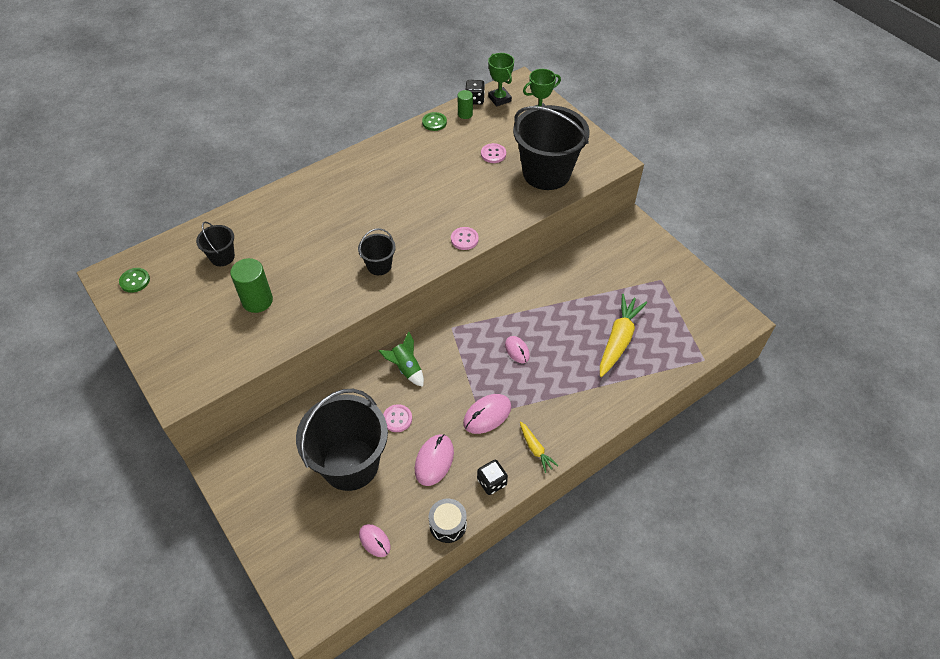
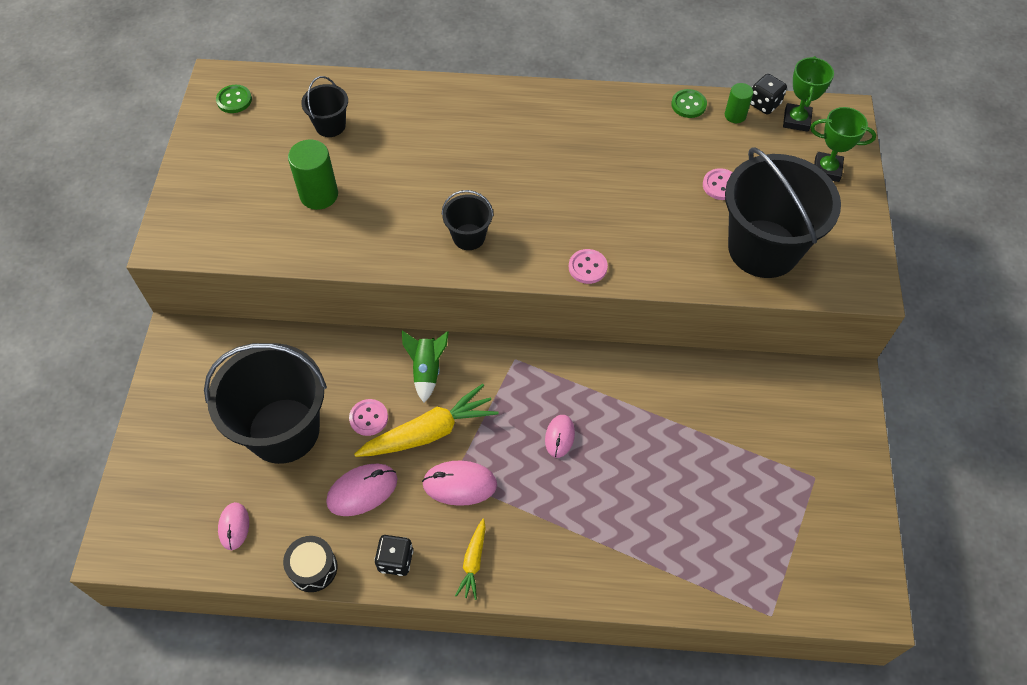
camera: 40 degrees right, 5 degrees up
(618, 339) = (688, 511): yellow carrot -> yellow carrot (429, 432)

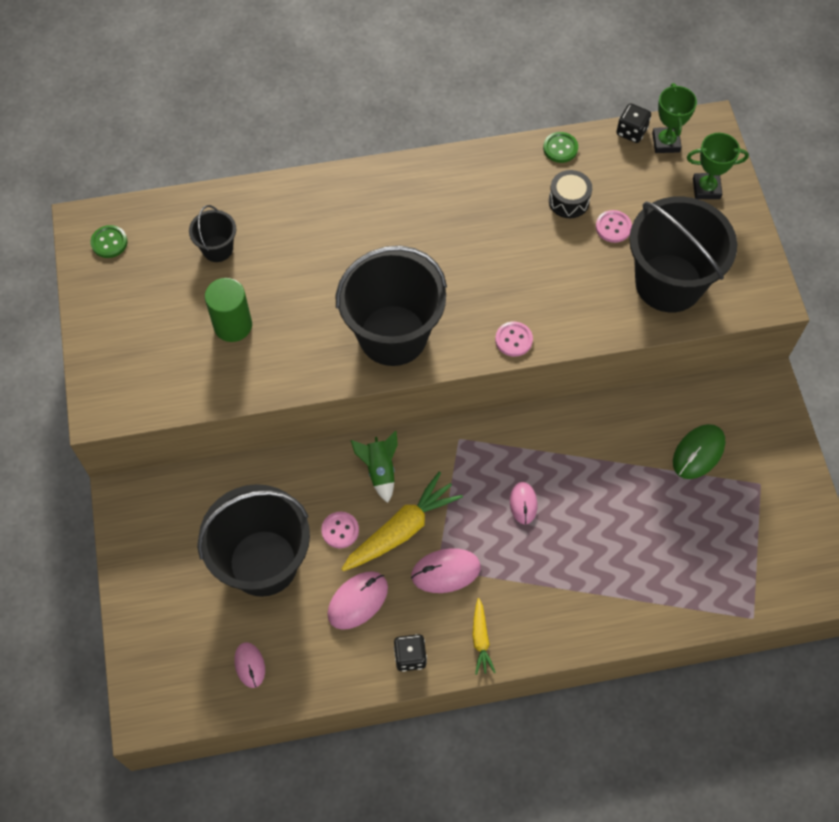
camera: 15 degrees left, 5 degrees up
(313, 568) = (337, 683): black drum -> black drum (568, 201)
(469, 237) = (393, 335): black bucket -> black bucket, size x2.16
(735, 115) = (607, 150): green cylinder -> none
(756, 430) = (698, 453): none -> green mouse

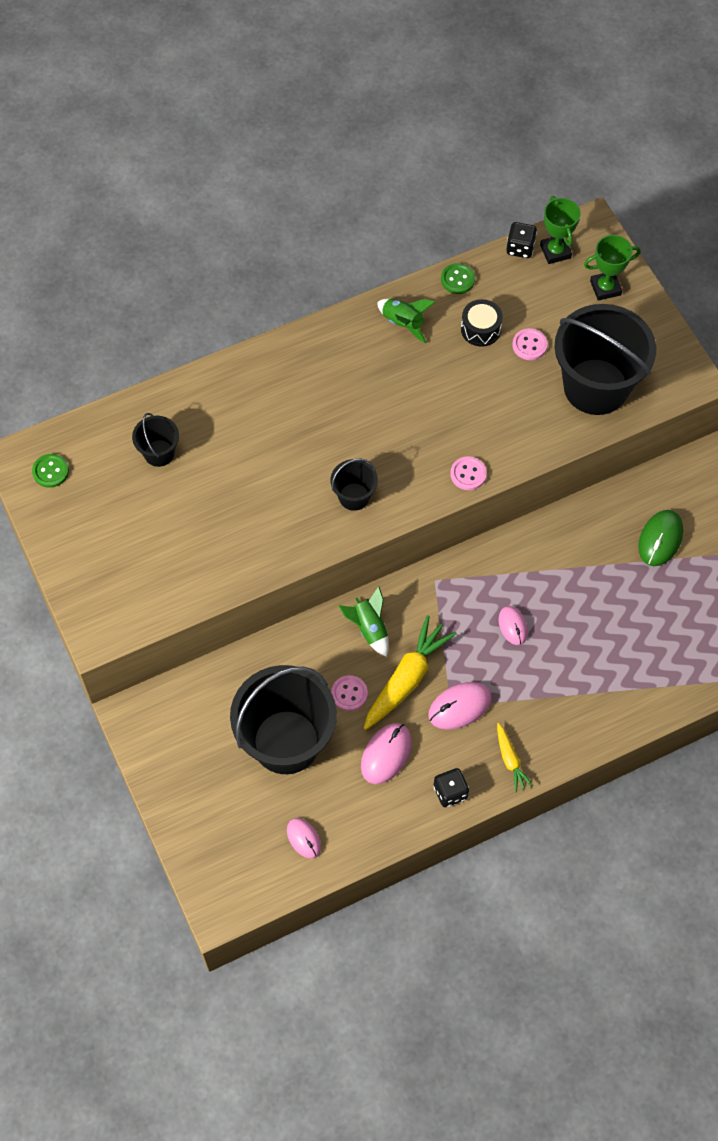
camera: 15 degrees left, 0 degrees up
(233, 325) = (198, 523): green cylinder -> none
(393, 335) = (354, 496): black bucket -> black bucket, size x0.46
(493, 178) = (403, 323): none -> green rocket

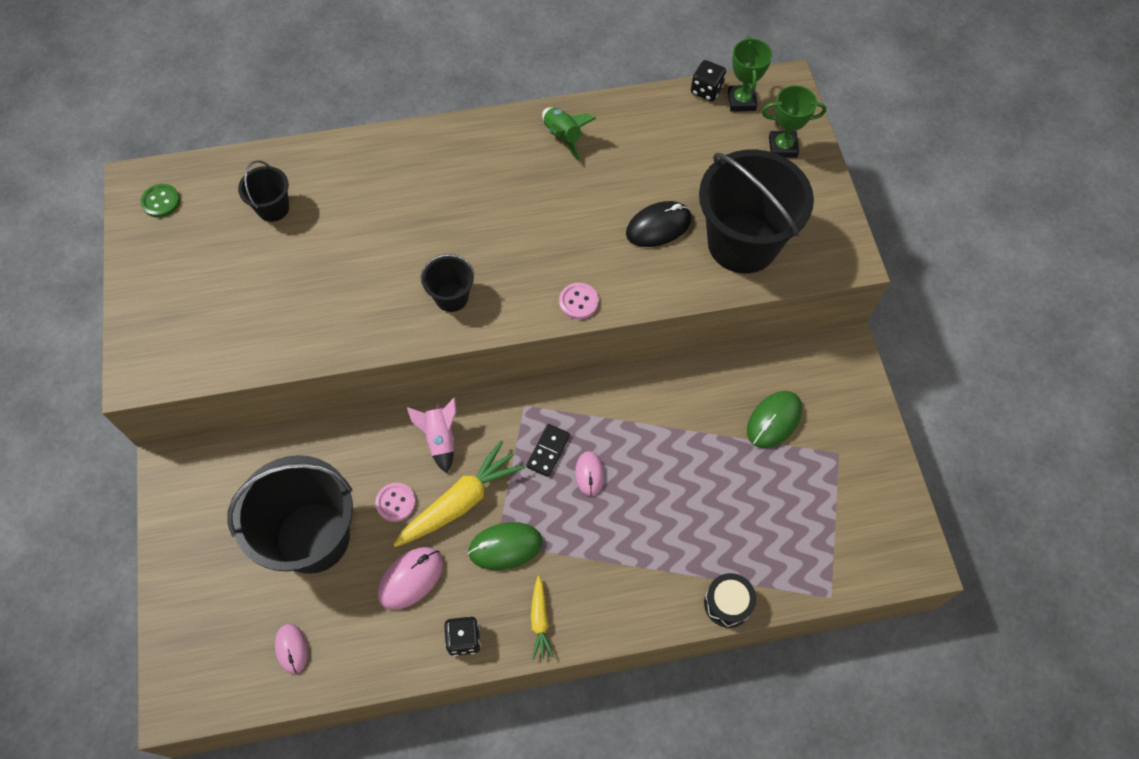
camera: 15 degrees right, 0 degrees up
(369, 628) = (440, 439): green rocket -> pink rocket
(457, 279) = (633, 107): green button -> none
(459, 707) = (505, 547): pink mouse -> green mouse
(469, 615) = (548, 451): none -> black domino
(480, 329) = (640, 159): black drum -> black drum (727, 603)
(517, 389) = (658, 226): none -> black mouse
(529, 345) = (686, 186): pink button -> none

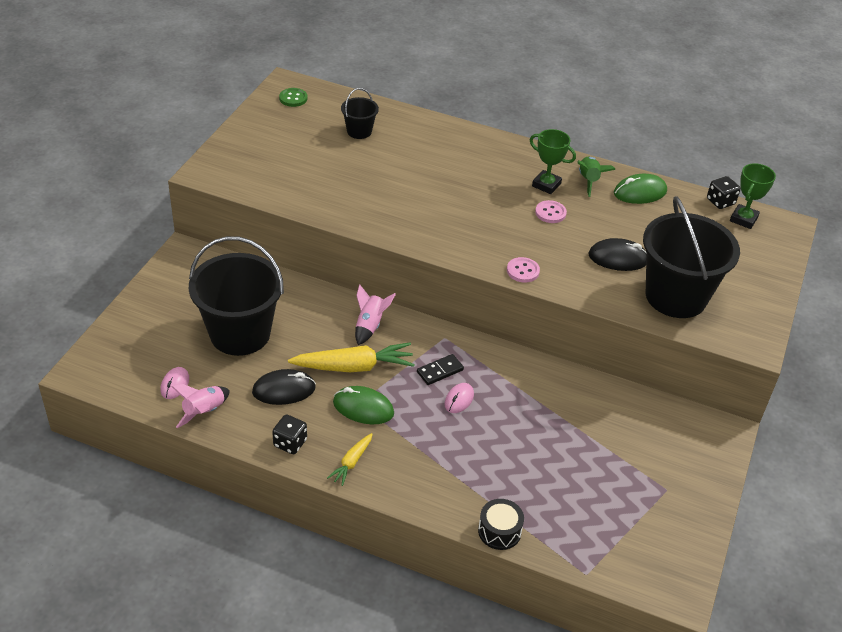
camera: 30 degrees right, 20 degrees down
(348, 661) = (204, 412): none -> pink rocket
(395, 502) = (310, 344): pink button -> pink button (550, 213)
(411, 578) = (284, 390): pink mouse -> black mouse
(451, 297) = (436, 227): black bucket -> none
(774, 420) = (629, 442): green mouse -> green mouse (640, 192)
(783, 147) = (755, 258): green trophy -> green trophy (546, 185)

